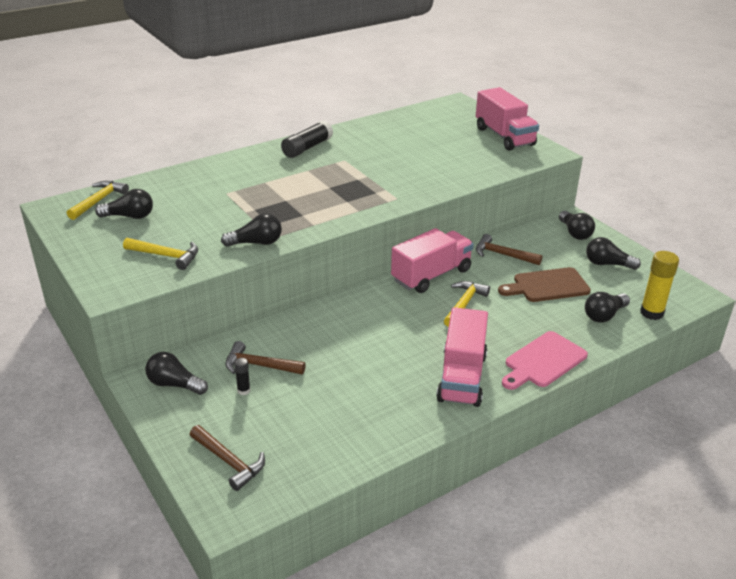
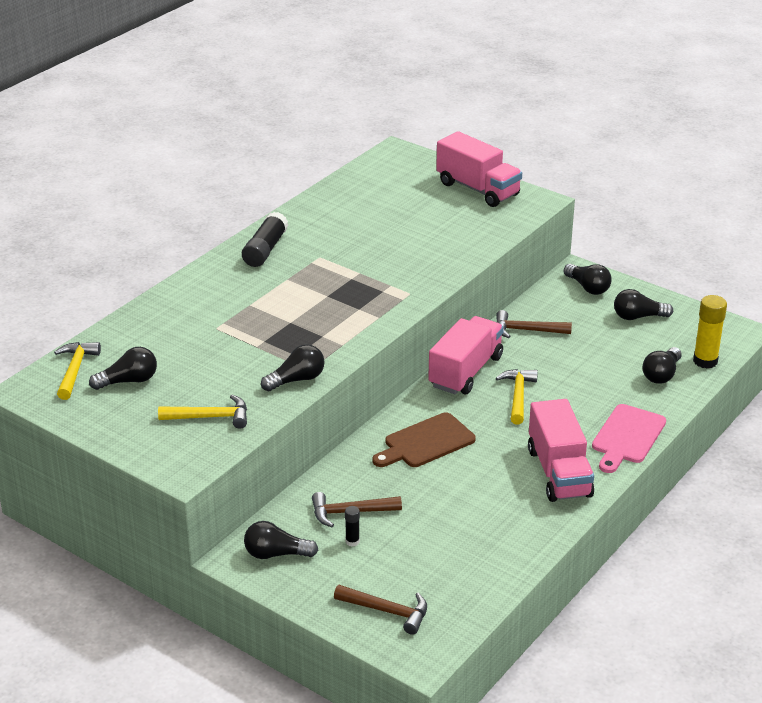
camera: 20 degrees left, 0 degrees up
(547, 286) = (590, 355): brown cutting board -> brown cutting board (426, 442)

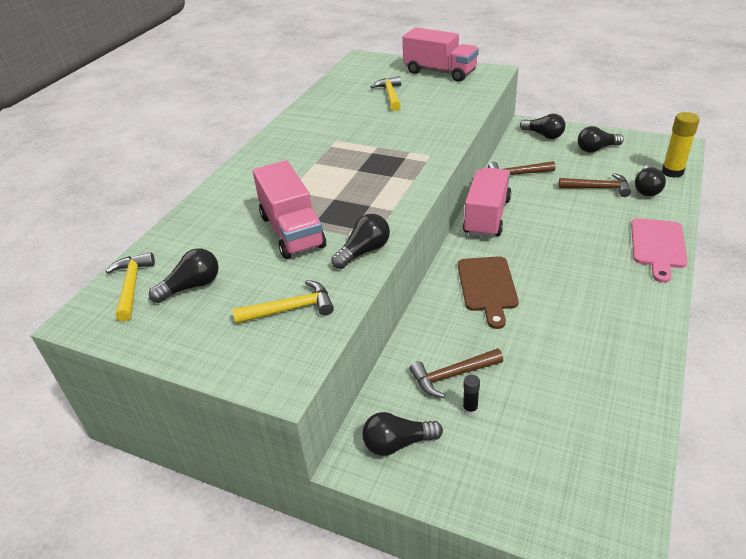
camera: 10 degrees left, 5 degrees up
(265, 249) = (286, 143): black glue stick -> none
(387, 611) = (550, 490): brown hammer -> brown hammer (598, 188)
(426, 442) = (487, 287): brown cutting board -> brown cutting board turned 45 degrees counterclockwise
(518, 396) = (543, 229): yellow hammer -> yellow hammer (390, 95)
(559, 472) = (622, 291): pink truck -> pink truck (292, 231)

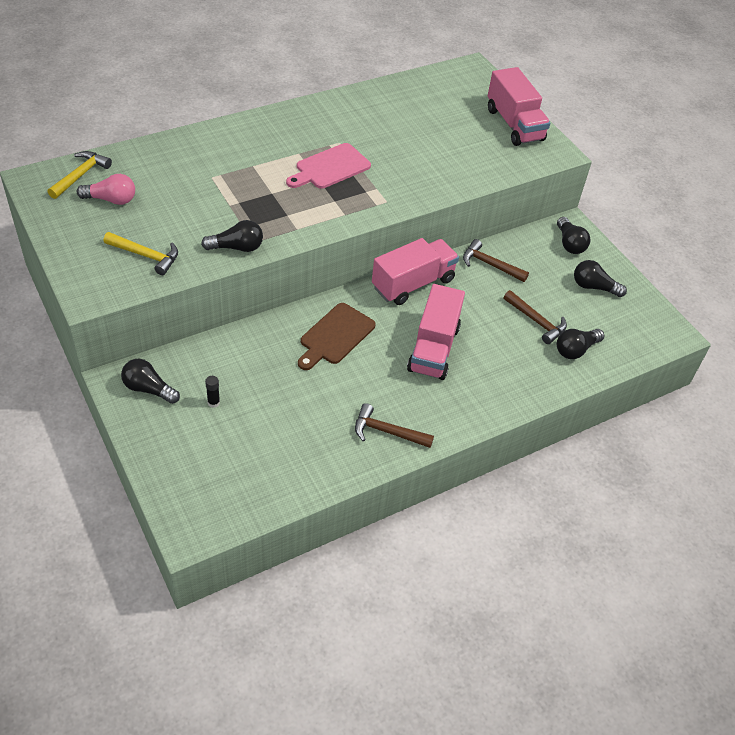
camera: 30 degrees right, 10 degrees up
(192, 286) = (111, 200): black light bulb -> pink light bulb
(292, 231) = (214, 200): pink truck -> pink truck (433, 348)
(390, 95) = (439, 124): yellow hammer -> none
(452, 376) = (230, 375): brown hammer -> brown hammer (387, 432)
(657, 246) = (504, 397): pink cutting board -> pink cutting board (330, 167)
(672, 172) = (623, 351): yellow glue stick -> none

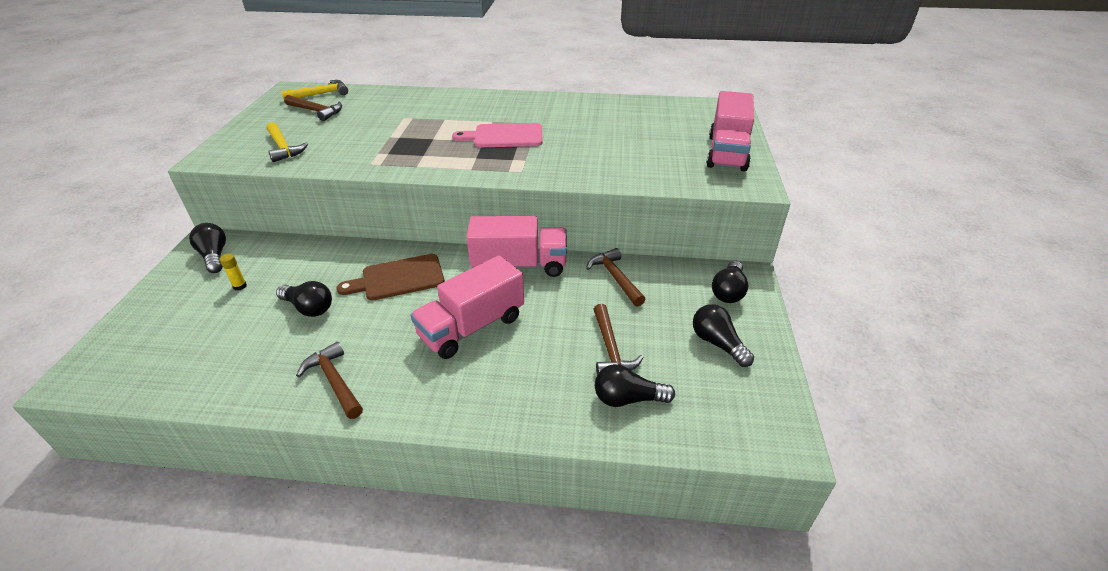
camera: 40 degrees right, 10 degrees down
(111, 200) = (316, 111): pink light bulb -> brown hammer
(213, 402) = (240, 286): black glue stick -> yellow glue stick
(237, 247) = (352, 163): black light bulb -> black light bulb (309, 308)

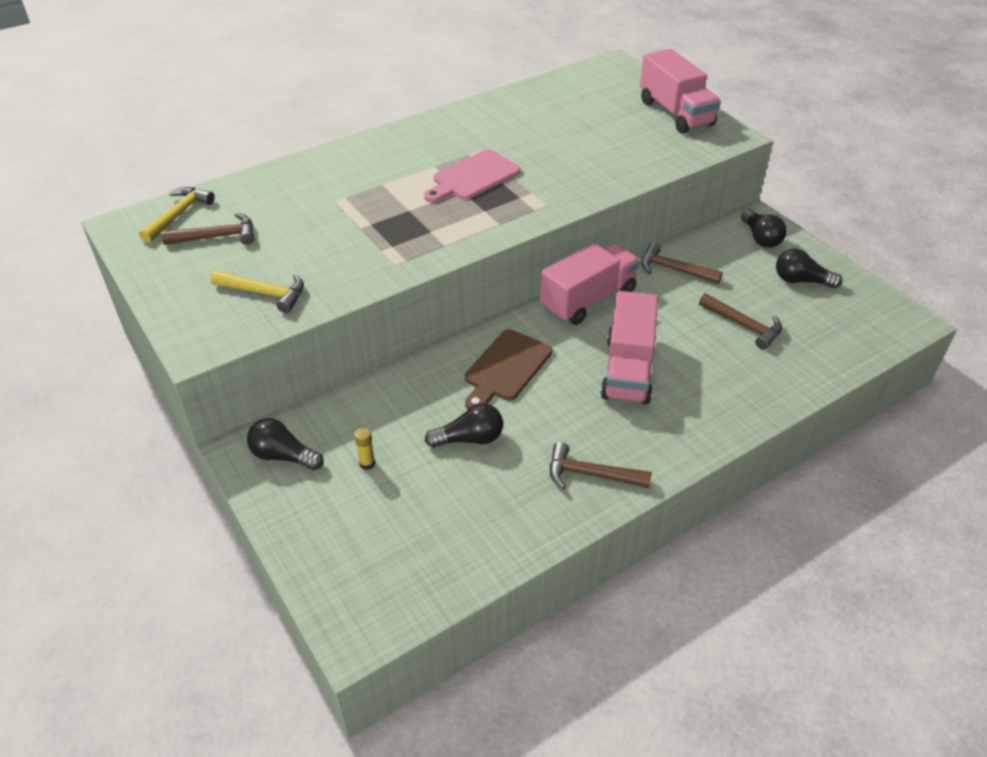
camera: 40 degrees left, 5 degrees up
(627, 399) = (798, 352): black light bulb -> none

